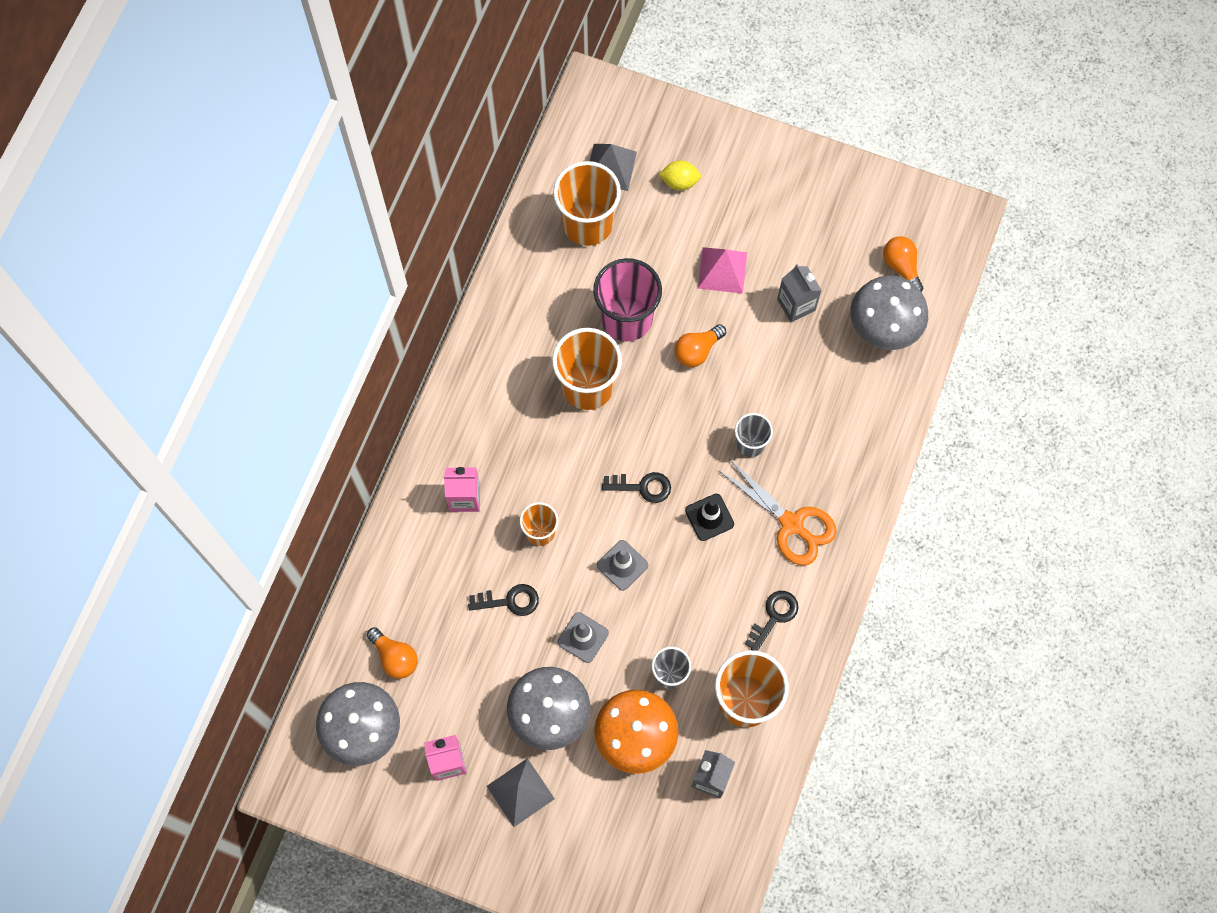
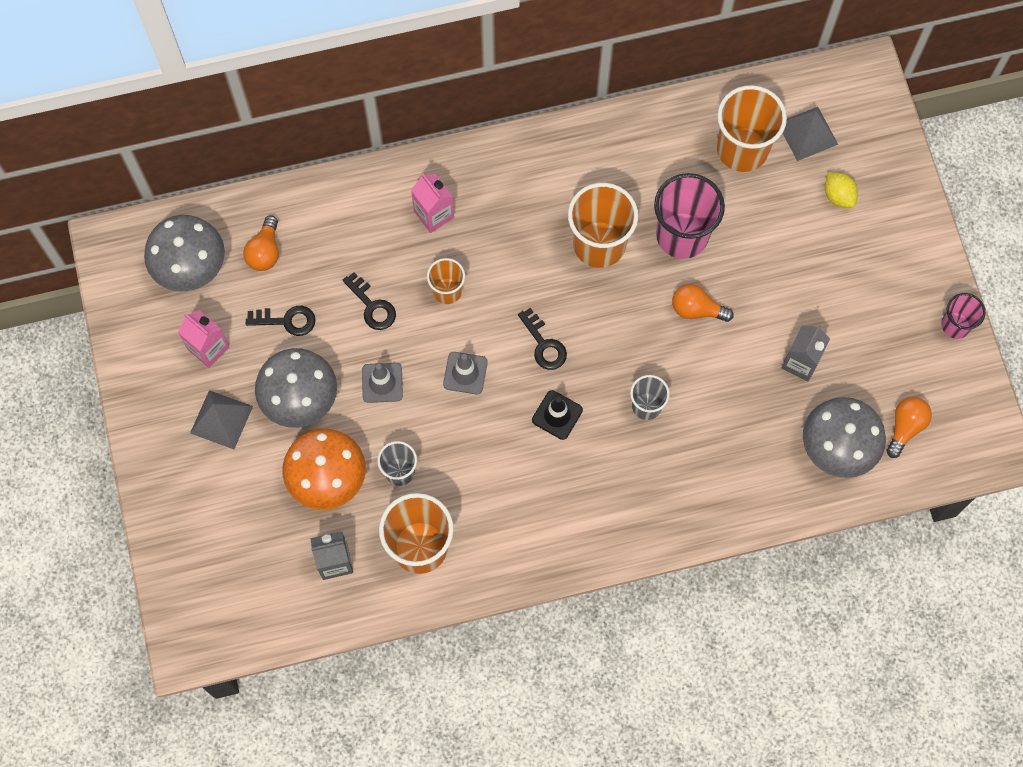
camera: 55 degrees right, 0 degrees up
(722, 270) = (785, 282): pink pyramid -> none
(774, 616) = (508, 523): black key -> black key (287, 320)
(792, 524) = (600, 485): orange scissors -> none
(845, 174) = (955, 325): none -> pink cup

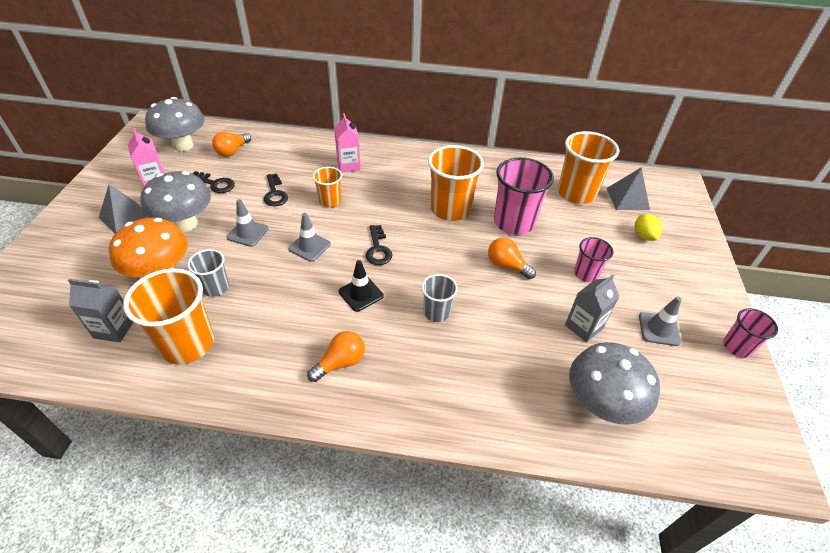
camera: 20 degrees right, 25 degrees down
(786, 285) = (586, 274): none -> pink cup
(876, 333) = (659, 329): none -> grey traffic cone
(905, 427) = (675, 411): orange light bulb -> orange light bulb (340, 363)

